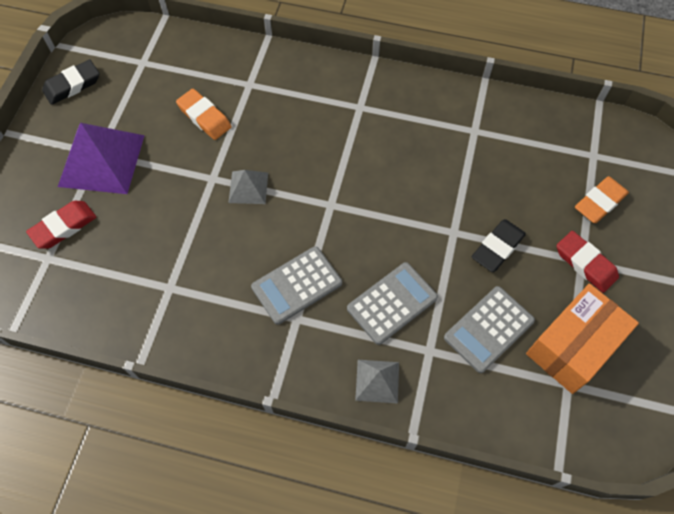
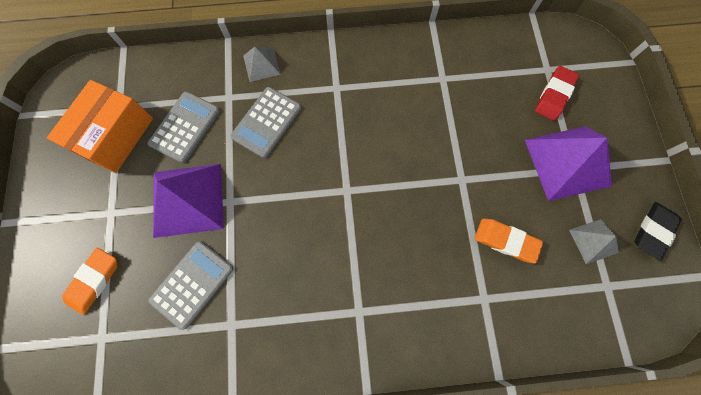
camera: 160 degrees right, 10 degrees up
(248, 187) = (426, 181): grey pyramid -> grey pyramid (593, 241)
(297, 285) = (346, 111): grey calculator -> grey calculator (192, 284)
(497, 247) = (188, 199): black eraser -> purple pyramid
(585, 263) = (107, 210): red eraser -> none

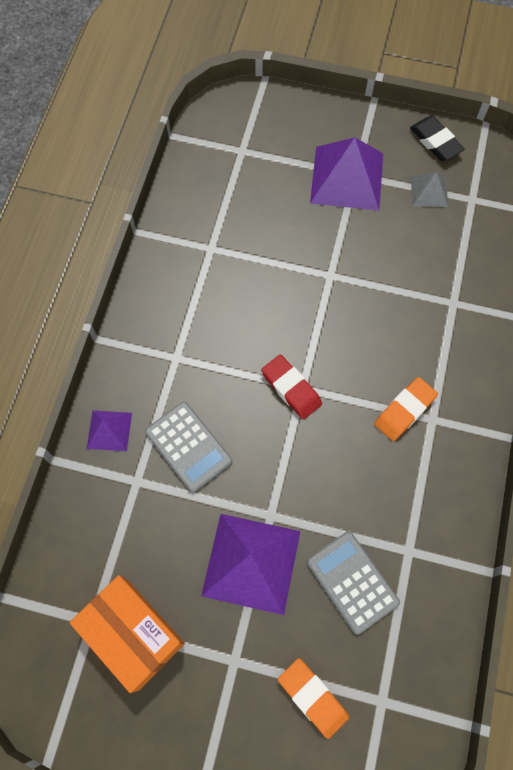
camera: 70 degrees left, 5 degrees down
(185, 127) = (156, 544): grey calculator -> none
(261, 64) = (109, 430): grey pyramid -> purple pyramid
(505, 241) = (405, 262): orange eraser -> orange eraser (404, 410)
(554, 95) = (273, 158): red eraser -> red eraser (291, 388)

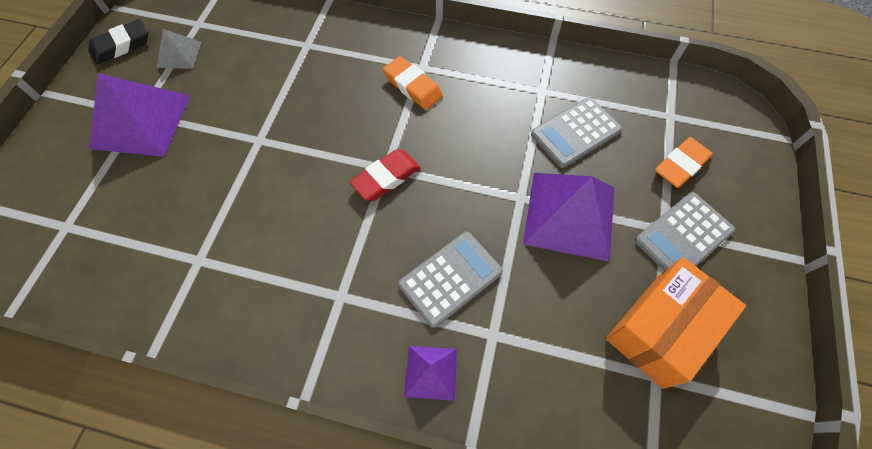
camera: 90 degrees left, 5 degrees down
(227, 680) = (683, 236): none -> grey calculator

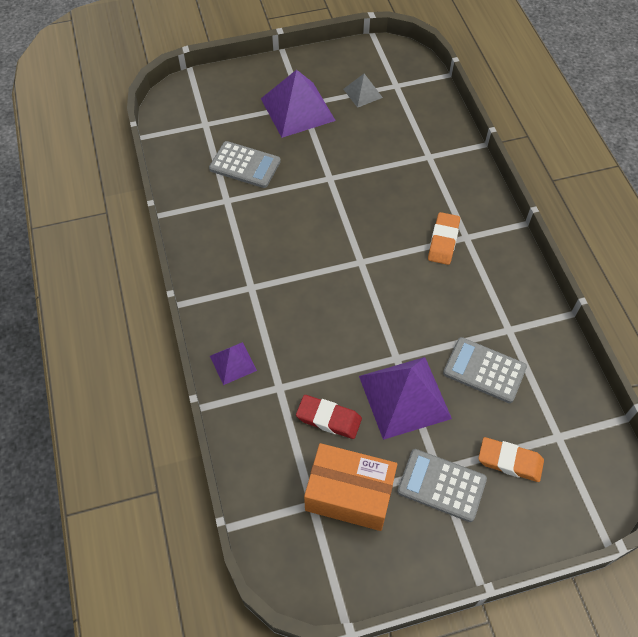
camera: 60 degrees right, 5 degrees down
(121, 45) = (345, 60): black eraser -> none
(386, 178) = (353, 266): red eraser -> red eraser (328, 419)
(450, 278) = (303, 343): grey calculator -> grey calculator (245, 165)

